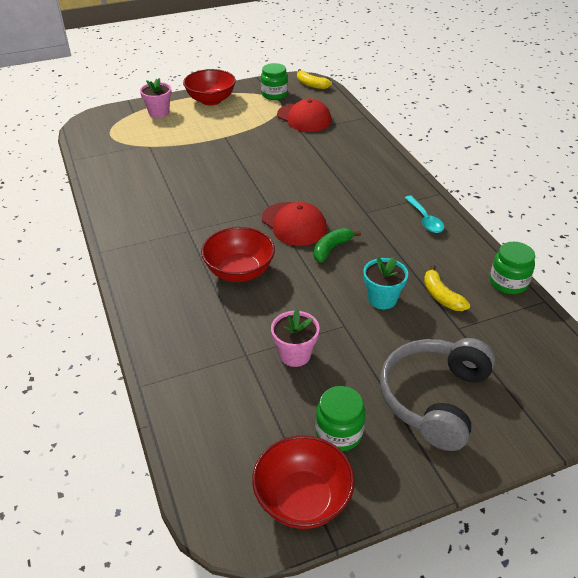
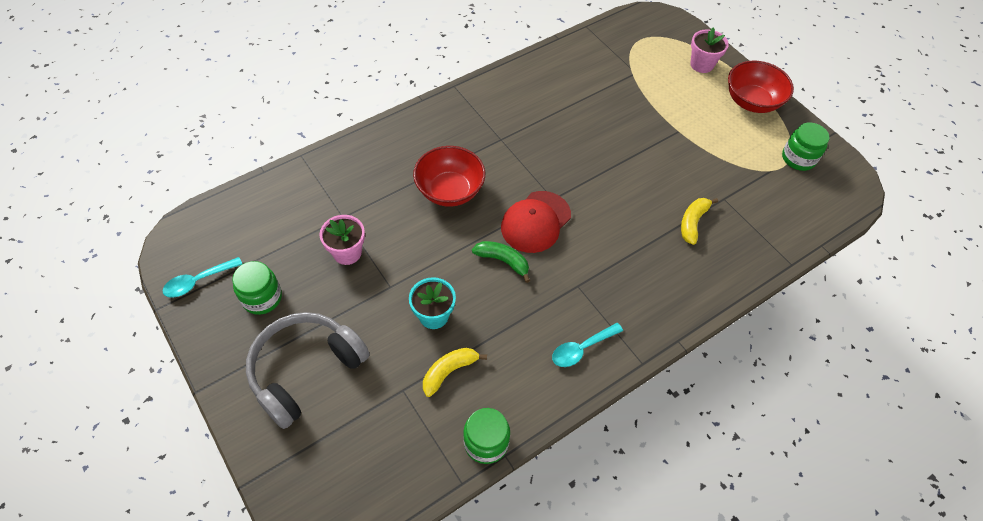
camera: 75 degrees right, 15 degrees up
(303, 499) = (198, 281): red bowl -> turquoise spoon
(304, 118) = (756, 198): red cap -> none
(311, 84) = (846, 192): yellow banana -> yellow banana (692, 222)
(434, 398) = (305, 370): grey headphones -> grey headphones turned 60 degrees counterclockwise

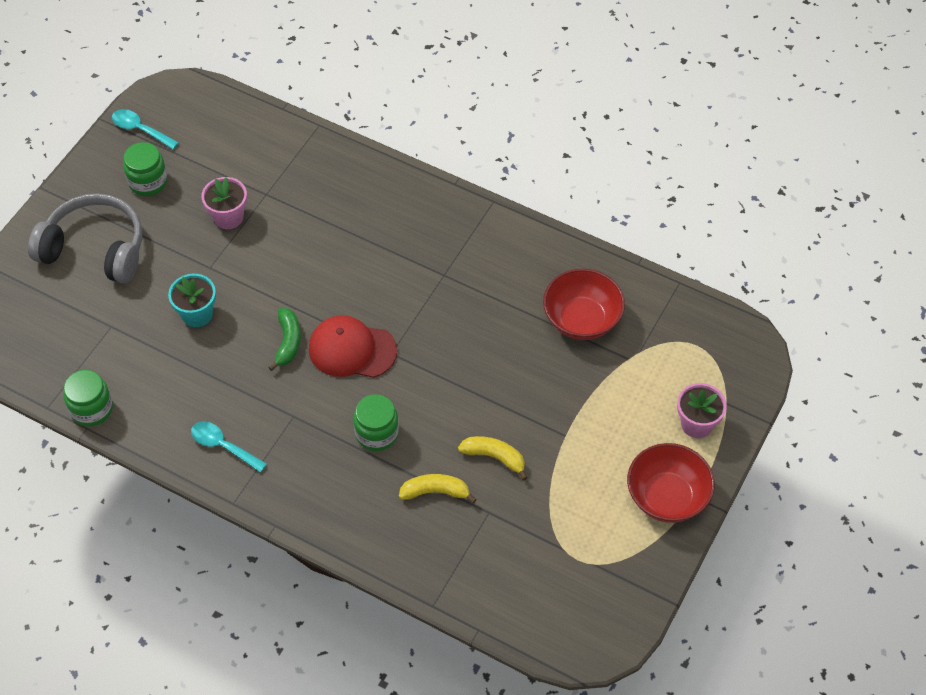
camera: 65 degrees right, 0 degrees up
(449, 371) = (146, 351): yellow banana -> yellow banana (494, 457)
(450, 191) = (348, 262): red bowl -> red bowl (581, 320)
(798, 158) = (601, 573): green jar -> green jar (377, 433)

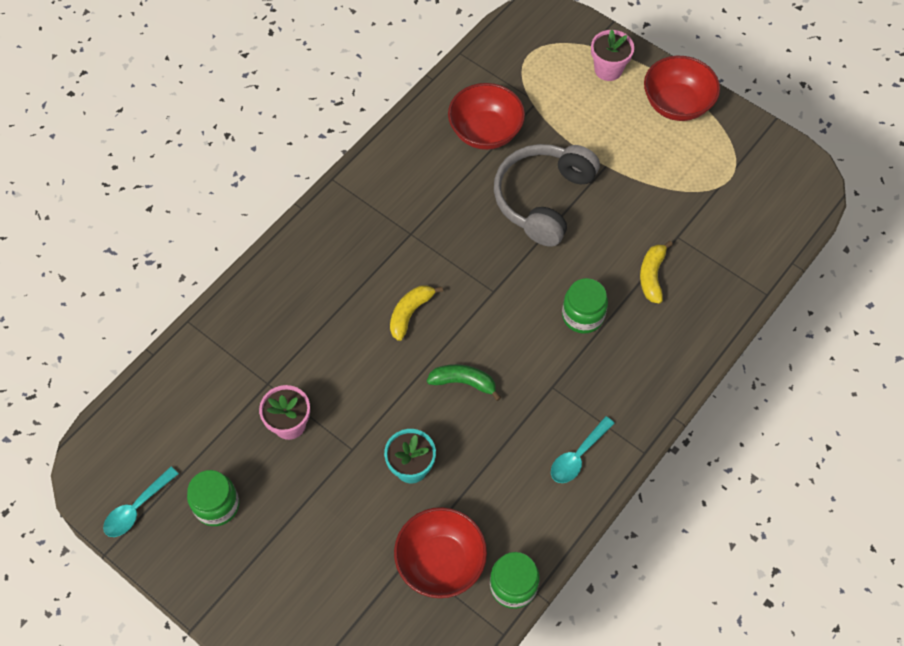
camera: 80 degrees left, 5 degrees up
(95, 248) = (298, 570): grey headphones -> grey headphones (543, 199)
(110, 350) = (440, 562): none -> red bowl
(352, 349) = (483, 325): red cap -> none
(494, 457) = (621, 223): yellow banana -> yellow banana (410, 313)

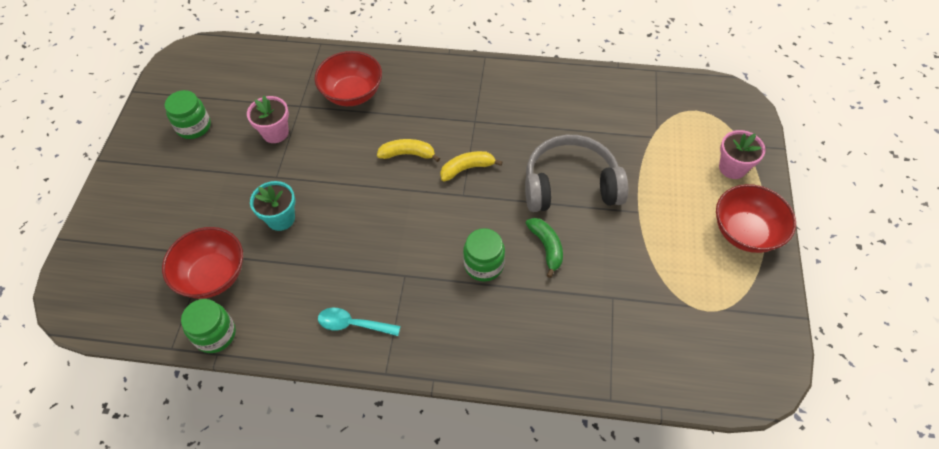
camera: 60 degrees right, 5 degrees down
(137, 508) = (171, 89): turquoise spoon -> none
(463, 382) = (371, 215): green banana -> green banana (546, 247)
(485, 132) = (600, 120): red bowl -> red bowl (352, 93)
(652, 276) = (559, 297): yellow banana -> yellow banana (467, 168)

